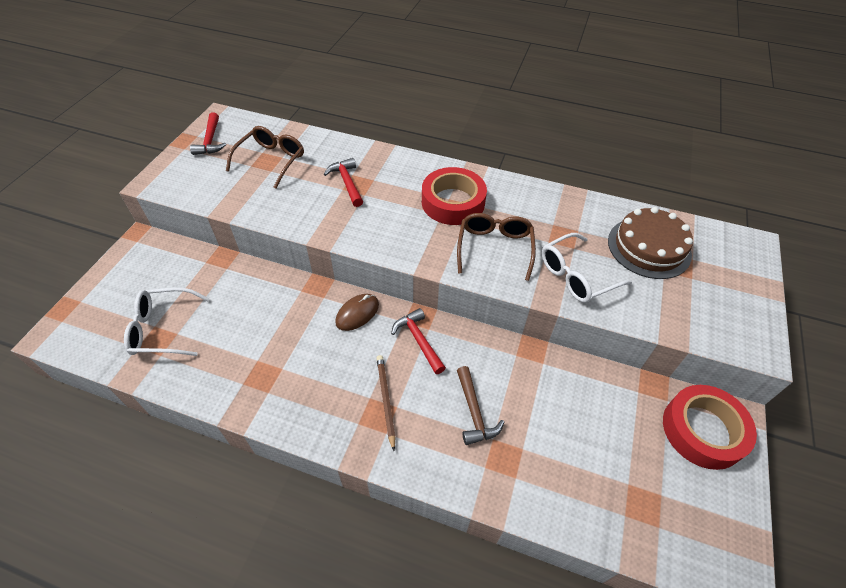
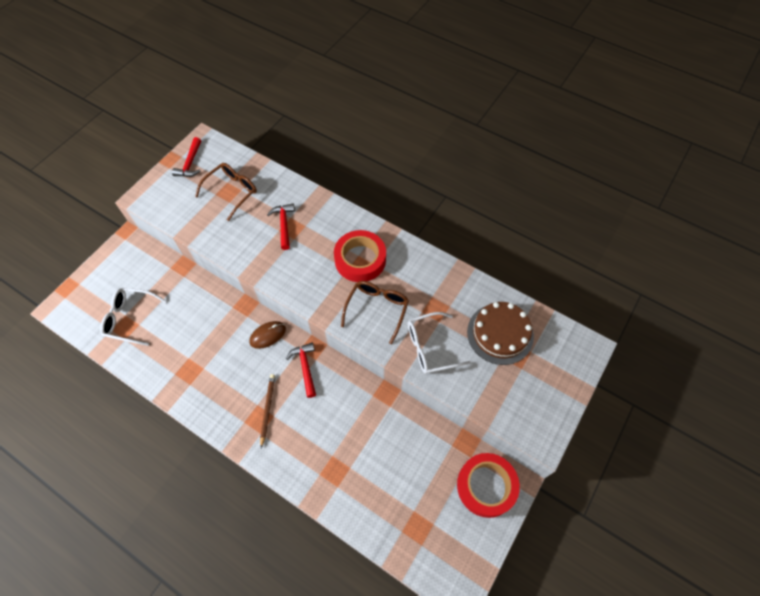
camera: 15 degrees right, 10 degrees up
(474, 412) = (326, 433): brown hammer -> none

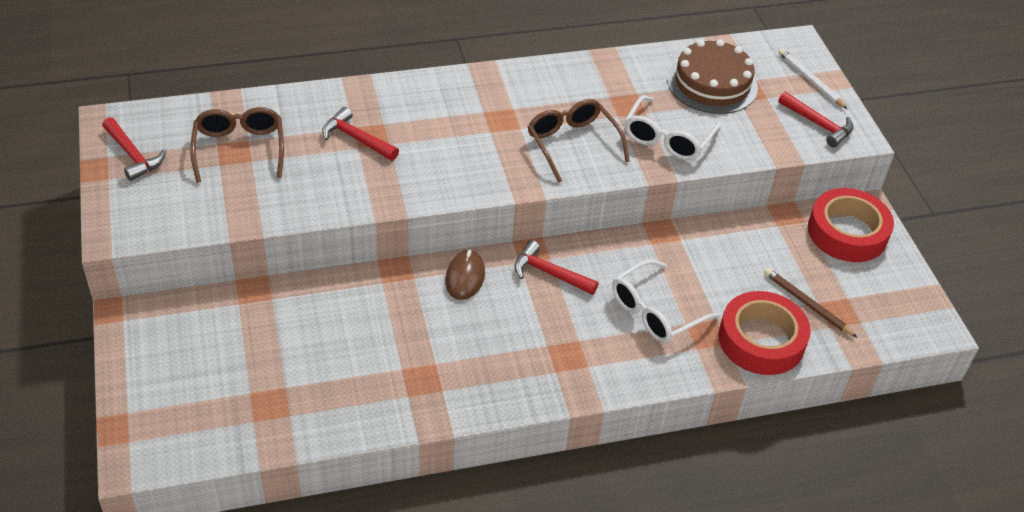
camera: 50 degrees left, 15 degrees down
(130, 319) = (264, 390): white glasses -> white glasses (656, 311)
(267, 409) = (564, 340): brown pencil -> brown pencil (807, 304)
(360, 260) = (492, 114): red tape -> red tape (761, 340)
(530, 412) = (818, 125): none -> red hammer
(564, 379) = (810, 80): none -> white pencil

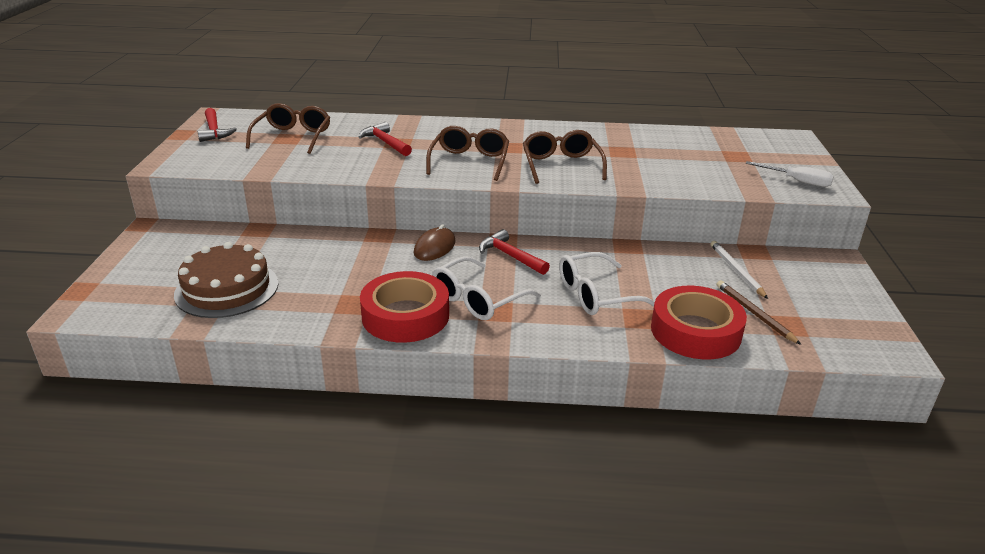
camera: 20 degrees right, 15 degrees down
(470, 157) = (469, 162): none -> brown glasses
(668, 138) = (649, 172): white glasses -> white glasses (478, 299)
(712, 83) = (704, 149): brown cake -> brown cake (227, 289)
(810, 80) = (798, 157): white pencil -> white pencil (736, 271)
(818, 125) = (797, 181): red hammer -> white screwdriver
(847, 232) = (813, 272): red tape -> red tape (405, 316)

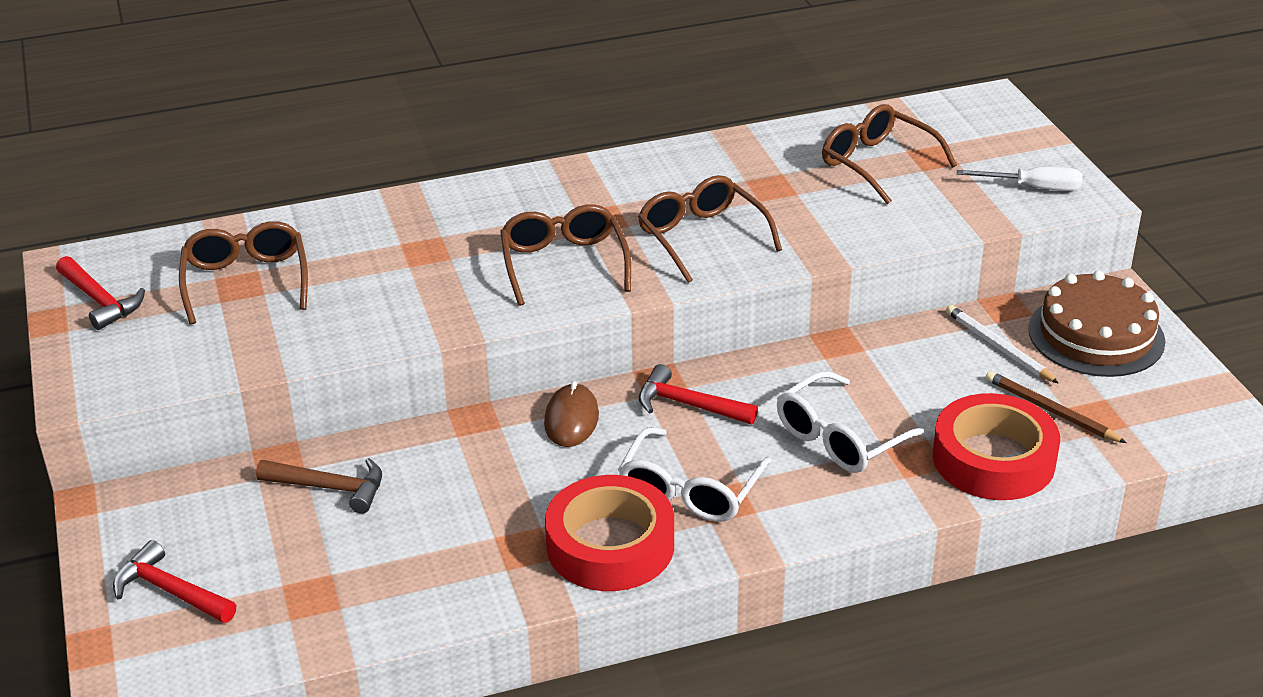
camera: 20 degrees left, 5 degrees up
(227, 289) = (319, 577): brown cake -> brown cake (1096, 335)
(273, 248) = (330, 488): none -> brown hammer
(385, 142) = (405, 256): red hammer -> red hammer (170, 591)
(698, 153) = (878, 164): none -> brown glasses

